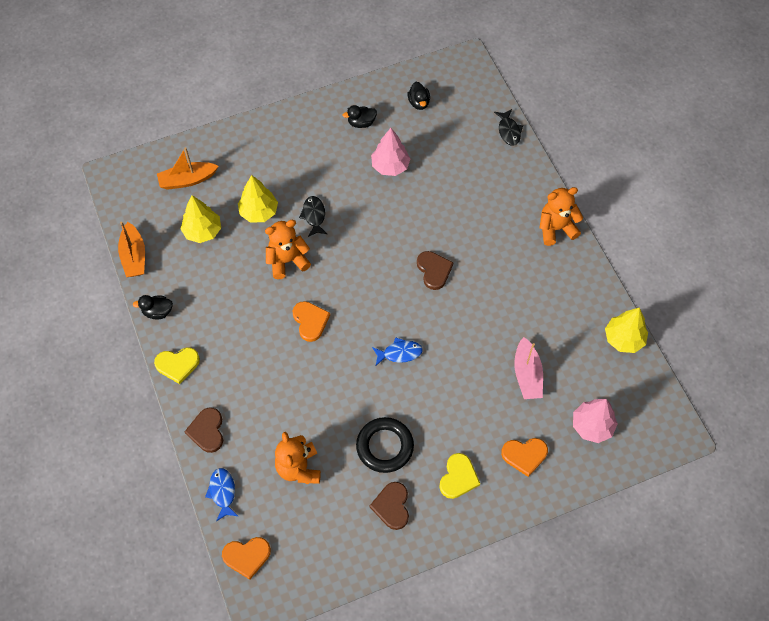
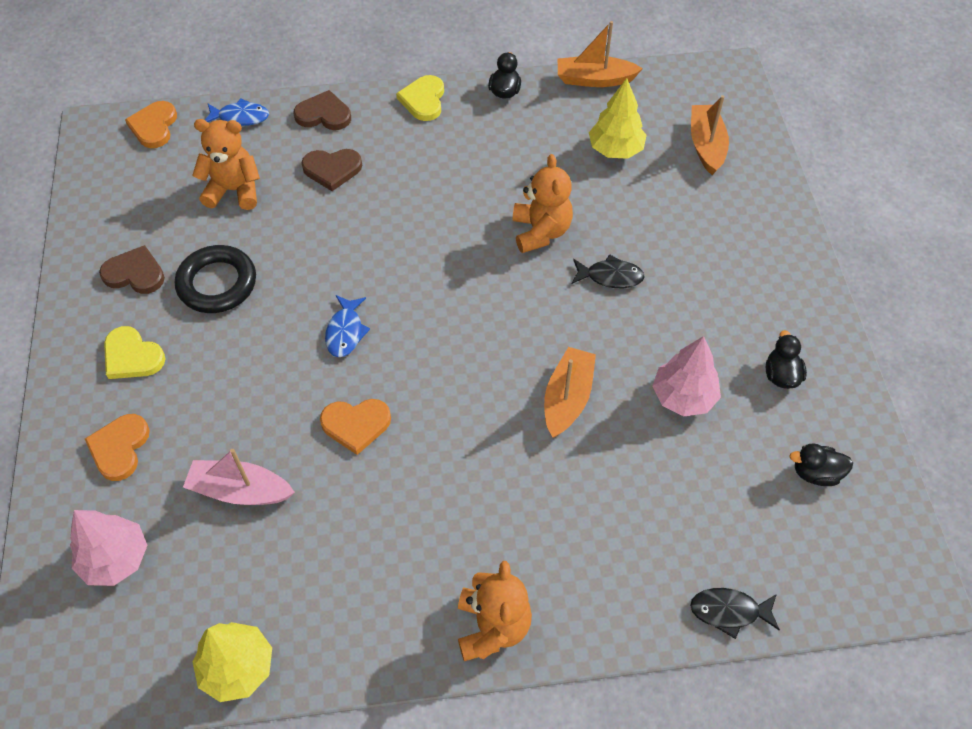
camera: 105 degrees right, 5 degrees down
(259, 212) = (633, 214): yellow tree -> none
(310, 321) = (435, 240): orange heart -> orange heart (356, 425)
(409, 222) = (567, 398): none -> orange boat
(434, 270) = (467, 410): brown heart -> brown heart (332, 169)

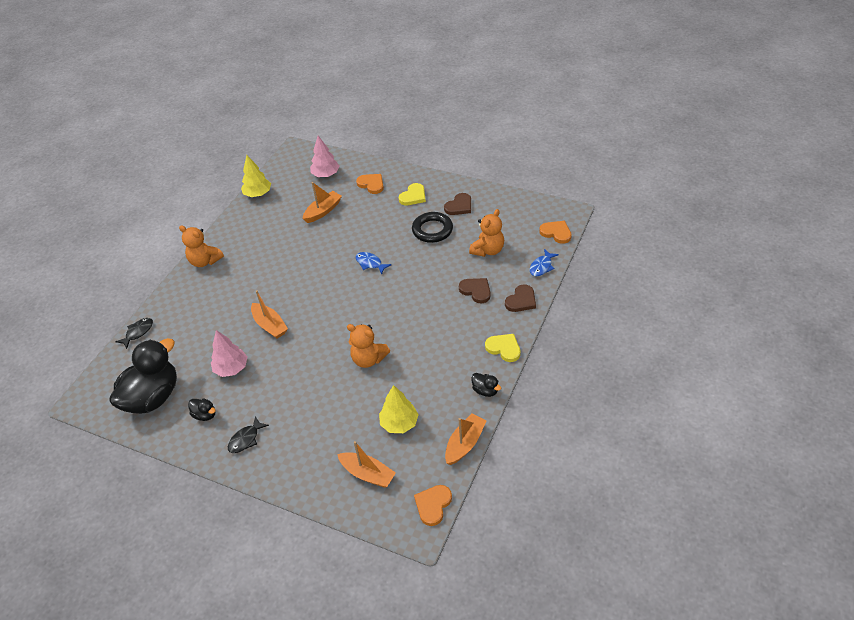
camera: 125 degrees right, 10 degrees down
(132, 356) = (413, 196): yellow heart -> yellow heart turned 150 degrees clockwise
(240, 490) = (323, 211): pink boat -> orange boat
(332, 169) = (476, 291): brown heart -> brown heart turned 105 degrees clockwise
(356, 425) = (321, 252): orange heart -> orange heart (433, 505)
(610, 276) = (317, 375): black fish -> black fish (246, 439)
(815, 473) = (153, 397): black duck -> black duck, size x2.44

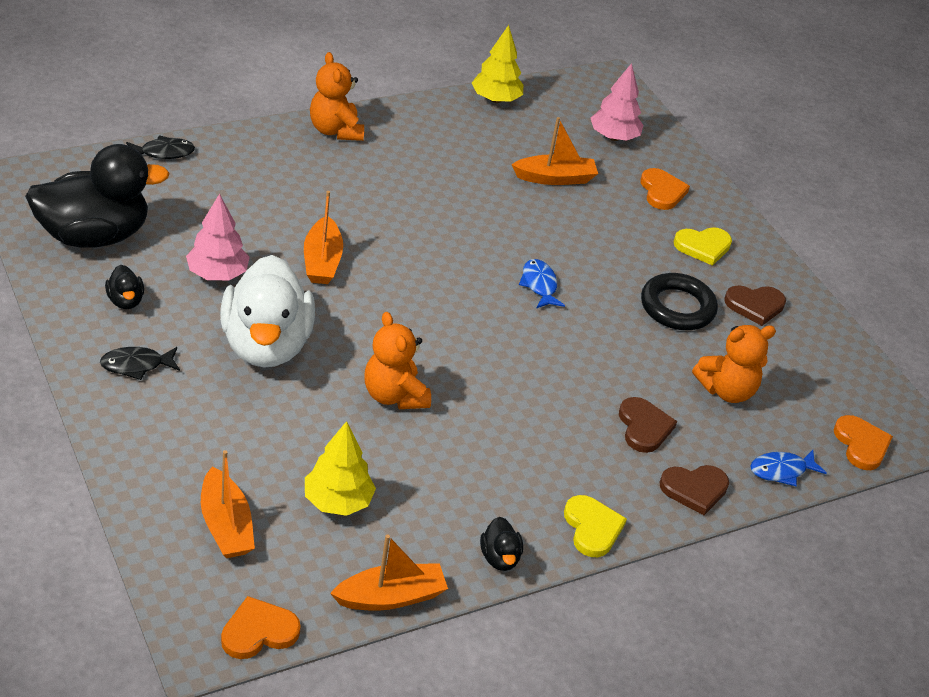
camera: 30 degrees right, 5 degrees down
(291, 382) = (266, 345): none -> white duck

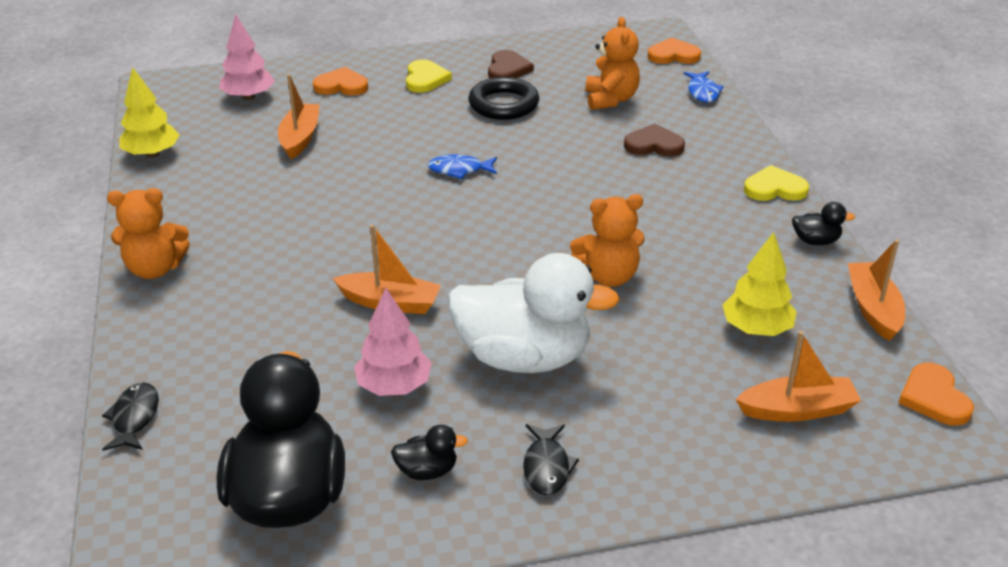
camera: 70 degrees left, 5 degrees down
(694, 489) = (726, 133): brown heart -> none

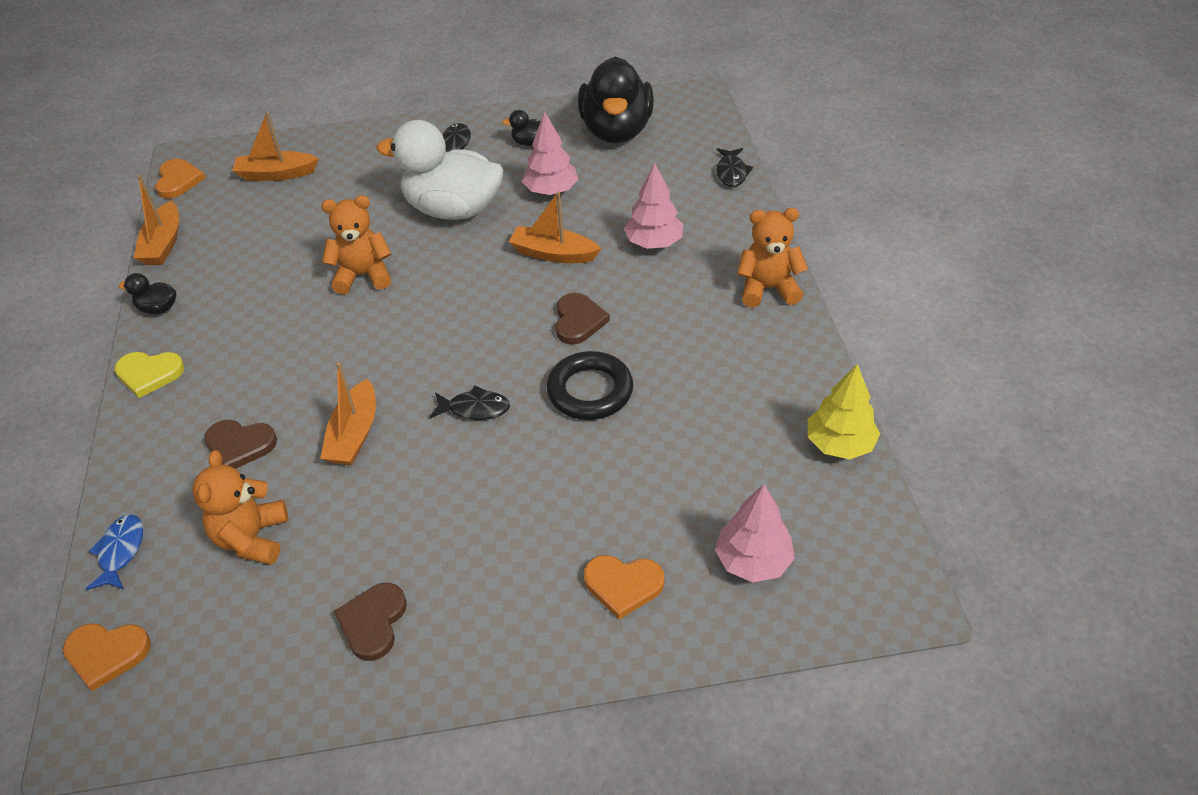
camera: 175 degrees left, 10 degrees up
(269, 316) = (653, 243): none -> pink tree
(300, 138) = (664, 469): orange boat -> orange boat (354, 434)
(364, 236) = (578, 321): none -> brown heart
(425, 79) = (500, 599): yellow heart -> none
(459, 170) = (475, 409): blue fish -> black fish
(503, 104) = (399, 532): black ring -> black ring (590, 391)
(756, 329) = (267, 229): yellow tree -> none

